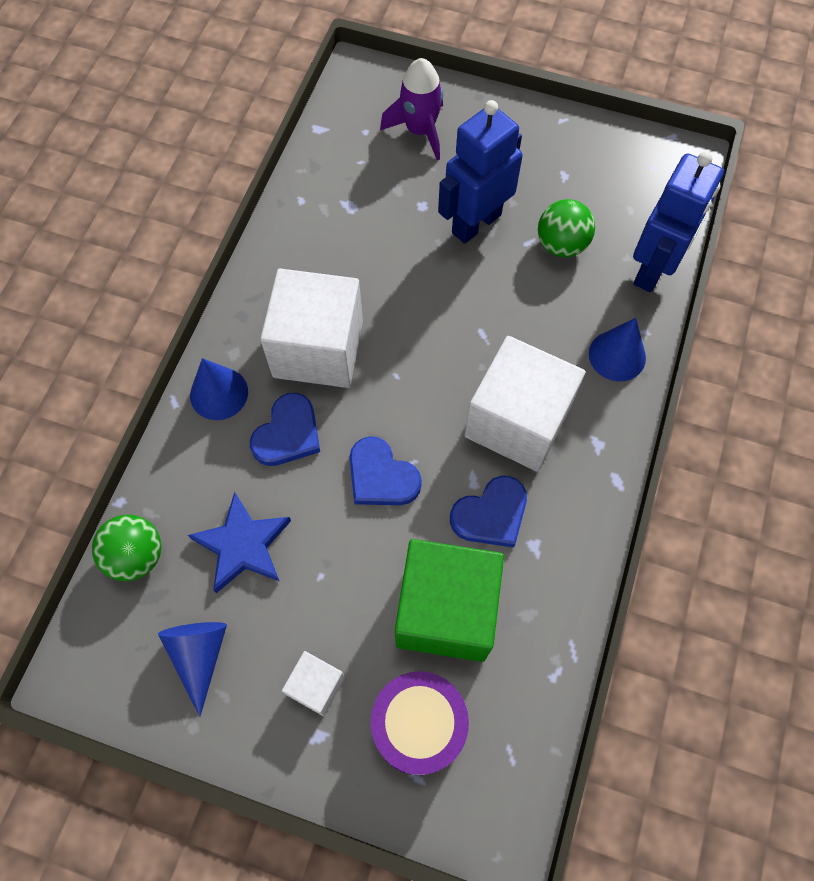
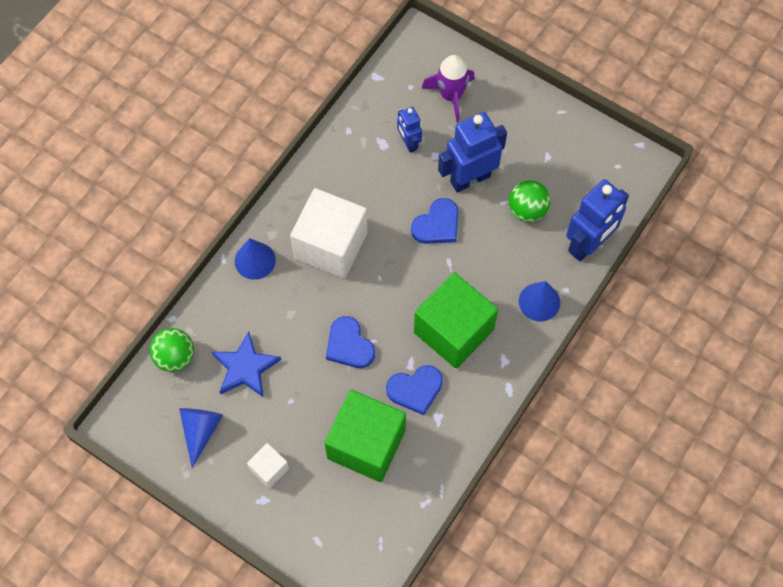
camera: 15 degrees right, 0 degrees up
(288, 434) = (294, 300): blue heart -> blue heart (437, 225)
(383, 198) = (408, 143): none -> blue robot
(418, 726) = (327, 510): purple drum -> none
(517, 421) = (453, 331): white cube -> green cube

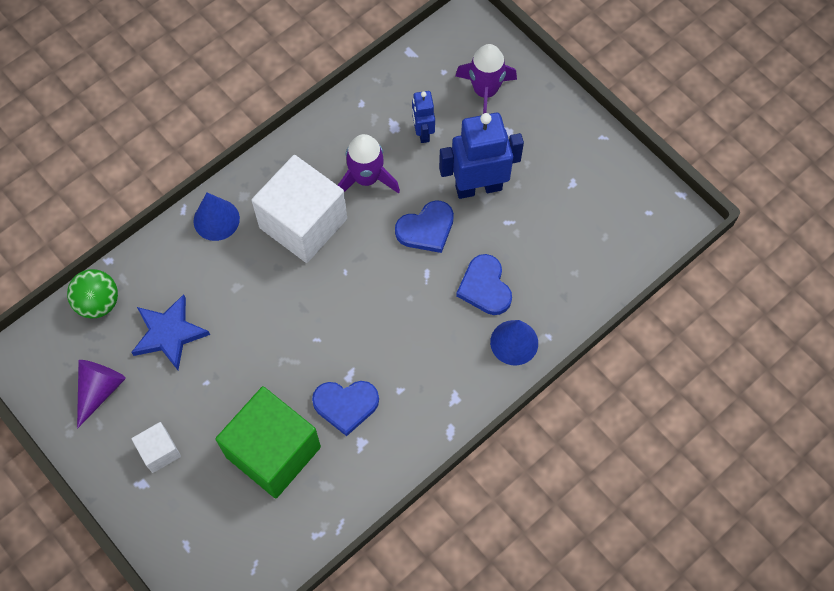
camera: 15 degrees right, 0 degrees up
(200, 431) = (99, 390): blue cone -> purple cone
(349, 345) = (288, 337): blue heart -> blue heart (485, 287)
(373, 194) = (366, 178): none -> purple rocket
(453, 331) = (408, 351): green cube -> none
(527, 210) = (531, 237): green ball -> none
(588, 245) = (588, 292): blue robot -> none

